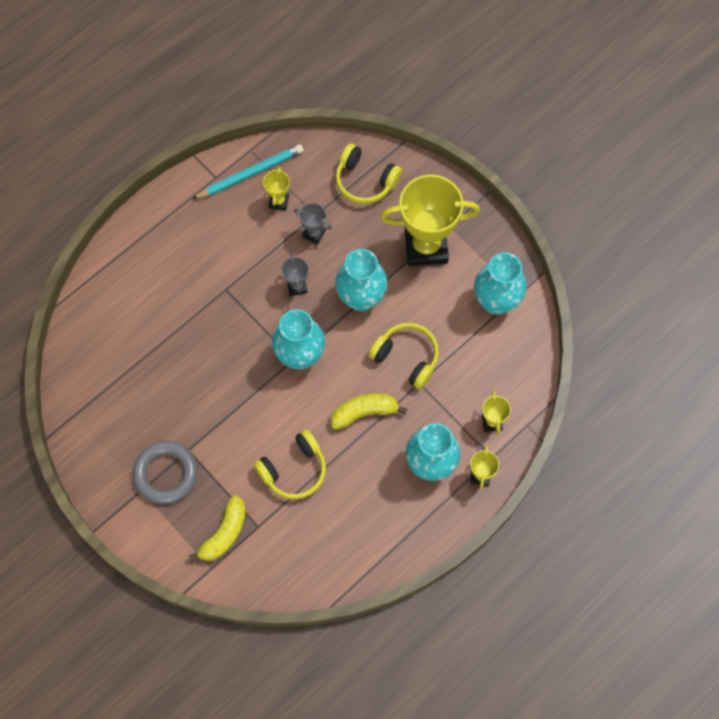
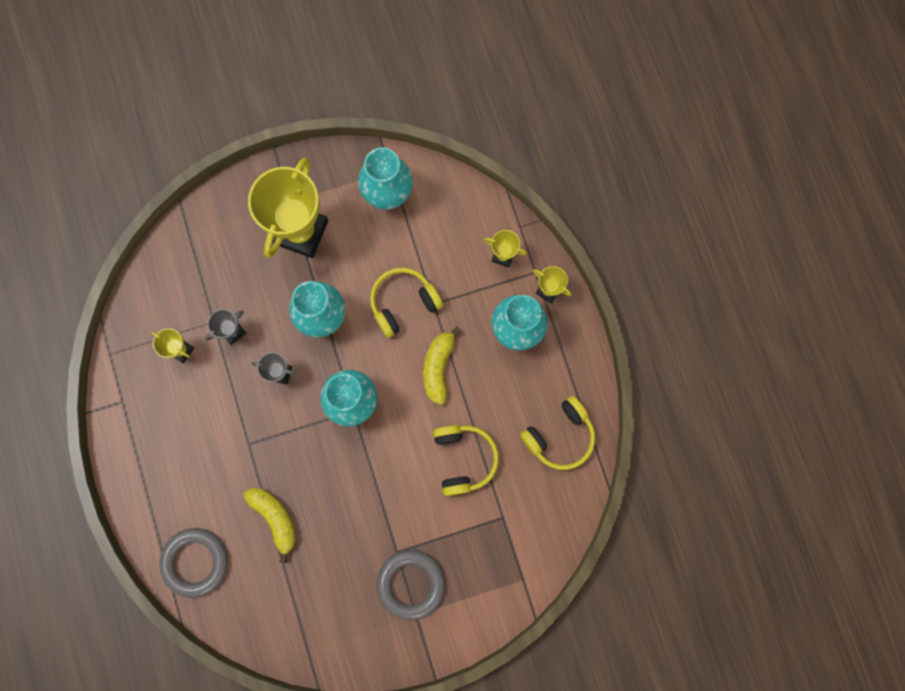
camera: 65 degrees left, 10 degrees up
(109, 293) = (195, 562): none -> grey ring
(224, 533) = (495, 551): yellow banana -> yellow banana (275, 518)
(250, 174) = (136, 365): turquoise pencil -> none
(365, 181) = (202, 257): yellow headphones -> yellow headphones (559, 436)

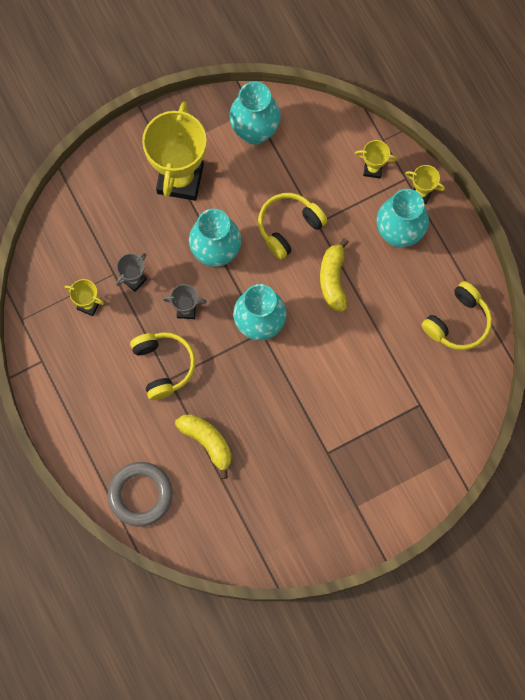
camera: 10 degrees left, 5 degrees down
(411, 584) = (346, 479): grey ring -> none
(464, 459) = (373, 358): yellow headphones -> yellow headphones (163, 366)

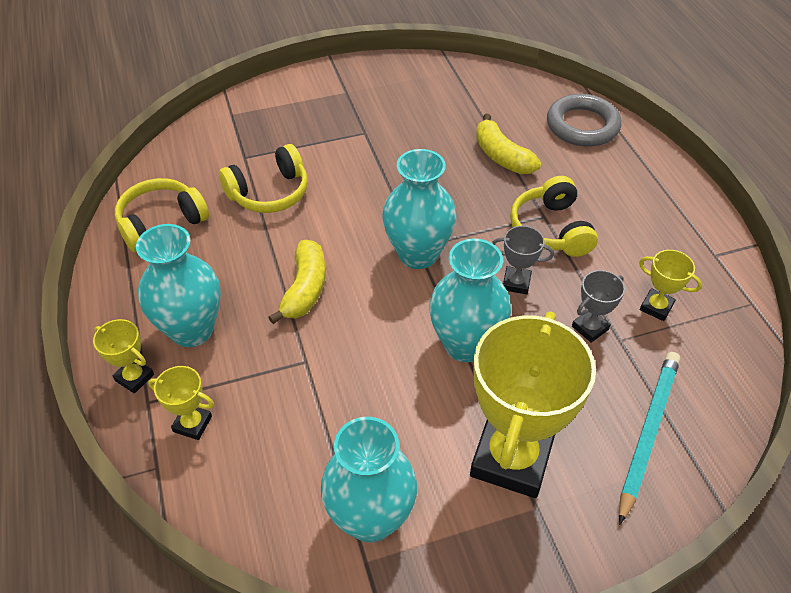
camera: 170 degrees left, 25 degrees down
(99, 208) = (647, 433): none -> turquoise pencil
(289, 227) = (349, 362): yellow headphones -> yellow headphones (269, 193)

